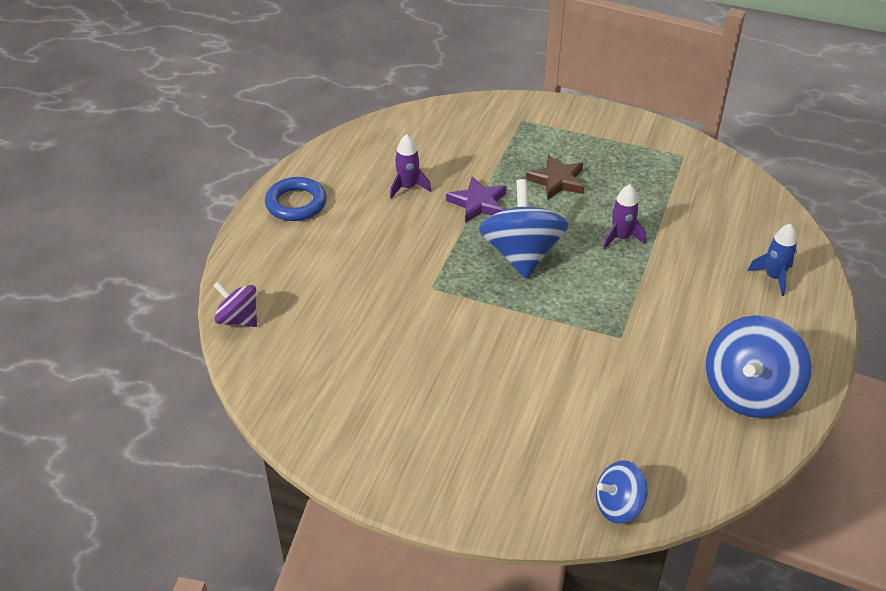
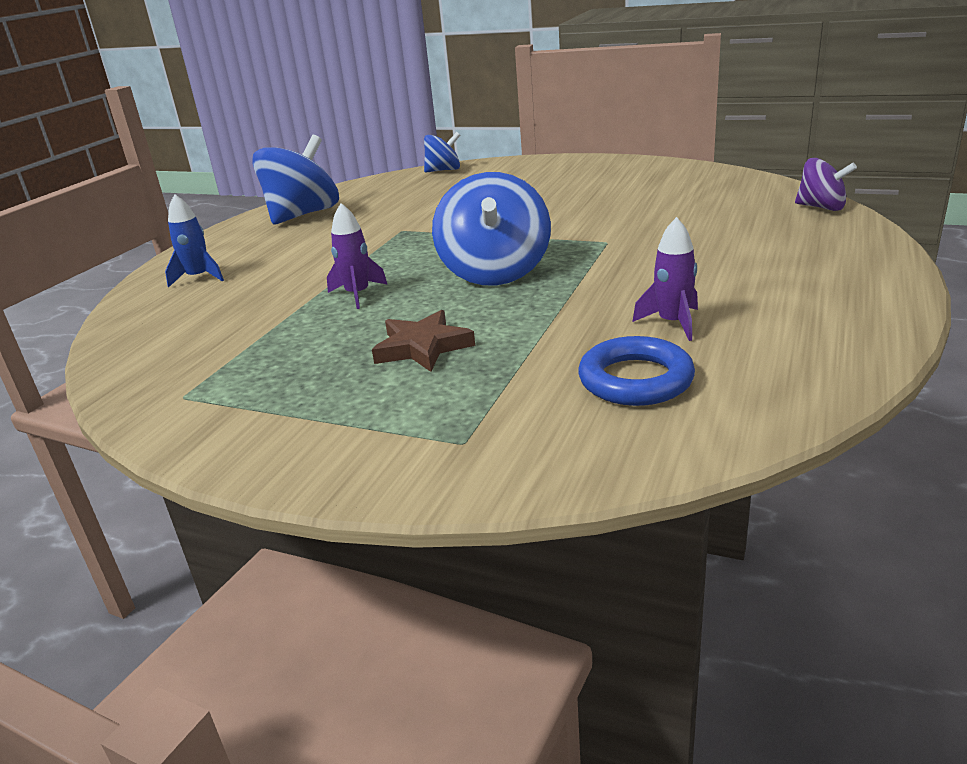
camera: 175 degrees left, 15 degrees down
(296, 203) = (846, 293): blue ring -> blue ring (635, 380)
(478, 203) = (554, 313): purple star -> none

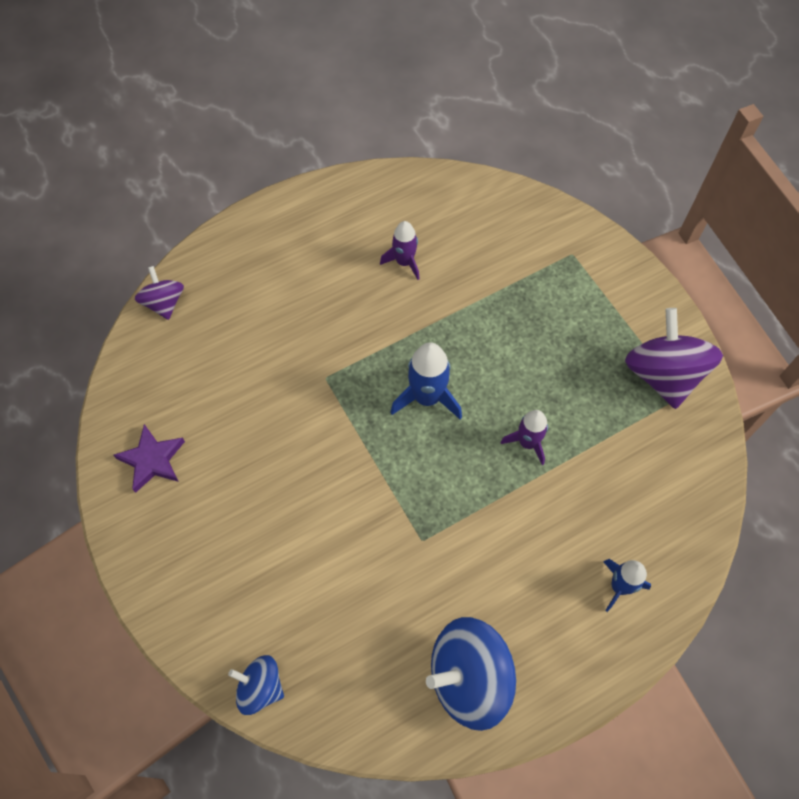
camera: 145 degrees left, 35 degrees up
(220, 400) = (663, 375): none -> purple spinning top
(422, 347) = (535, 342): brown star -> none
(495, 272) = (427, 397): blue spinning top -> blue rocket
(635, 380) = (469, 237): blue ring -> none
(658, 176) = (152, 460): none -> purple star

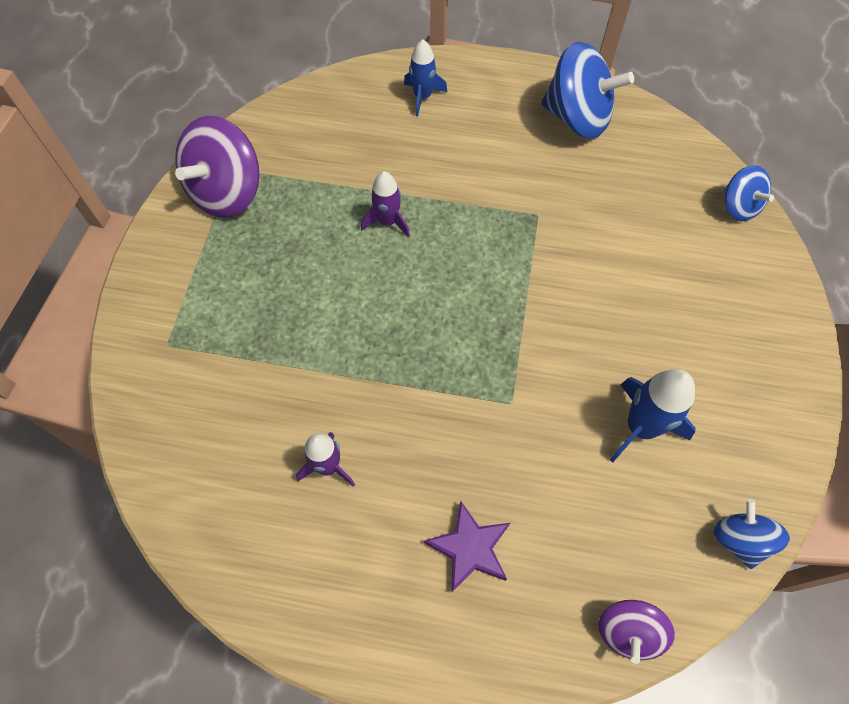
camera: 140 degrees left, 0 degrees up
(122, 398) = (739, 539): none -> blue spinning top
(152, 460) = (738, 446): purple star -> purple star (470, 548)
(427, 397) = (434, 315): blue rocket -> blue rocket (641, 427)

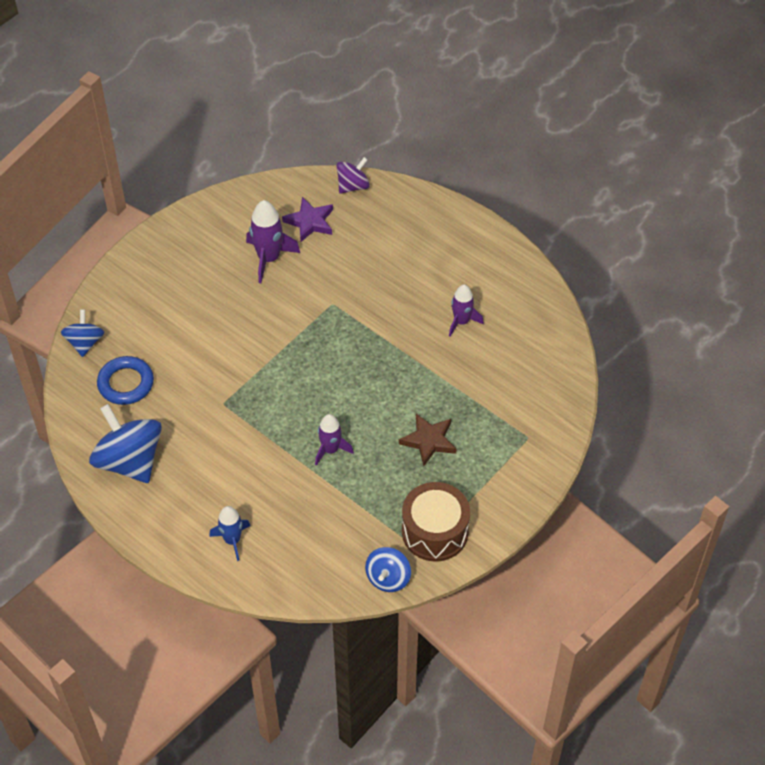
camera: 150 degrees left, 10 degrees down
(227, 192) = (435, 531): purple spinning top -> brown drum
(284, 283) = (428, 441): none -> brown star
(470, 548) = (407, 251): purple star -> purple star (310, 222)
(641, 427) = (269, 258): blue rocket -> purple rocket
(654, 186) = (126, 383): none -> blue ring
(739, 539) = (264, 192): blue spinning top -> blue spinning top (388, 578)

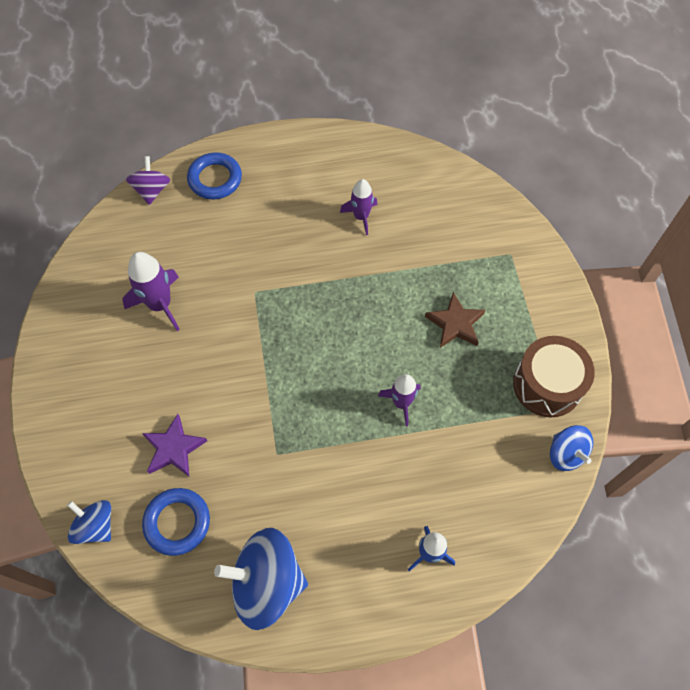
camera: 50 degrees left, 10 degrees up
(310, 222) = (155, 246): purple star -> purple star (174, 448)
(400, 214) = (215, 179): none -> blue ring

